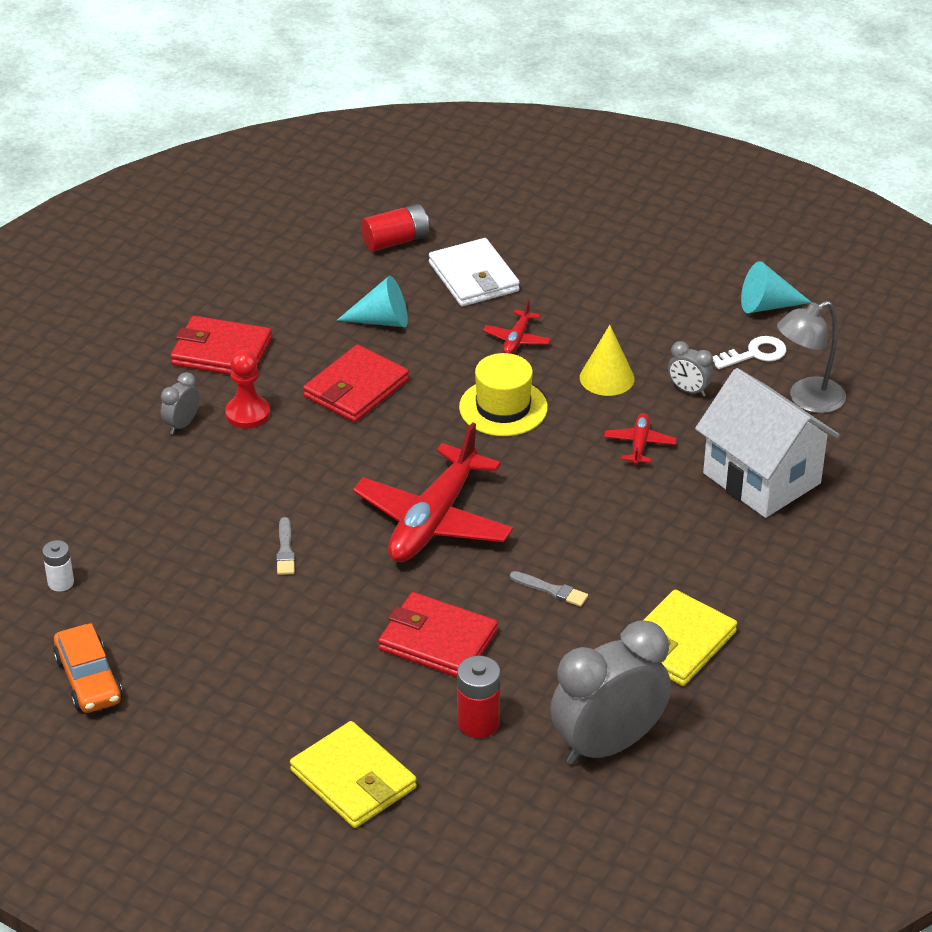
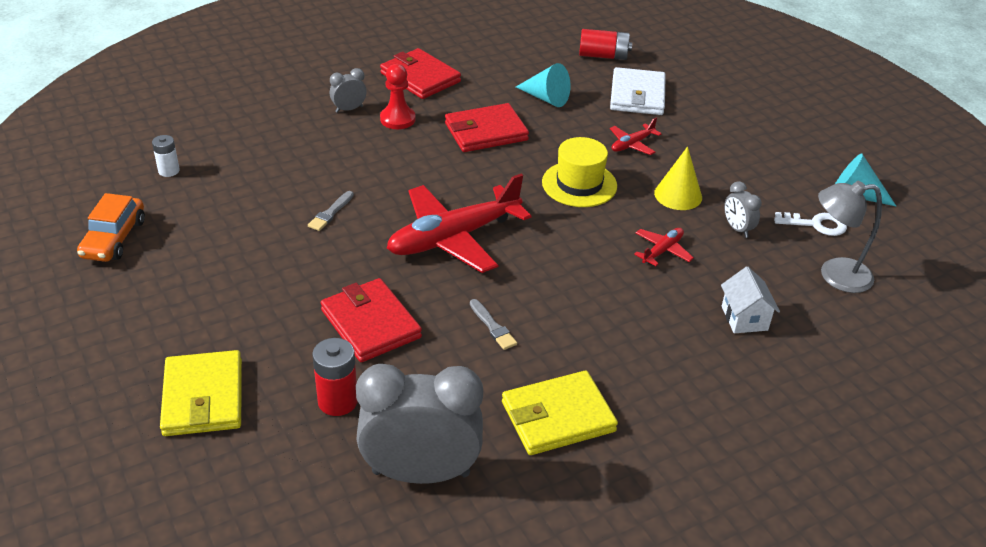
camera: 30 degrees right, 0 degrees up
(761, 478) = (744, 318): white house -> white house, size x0.48

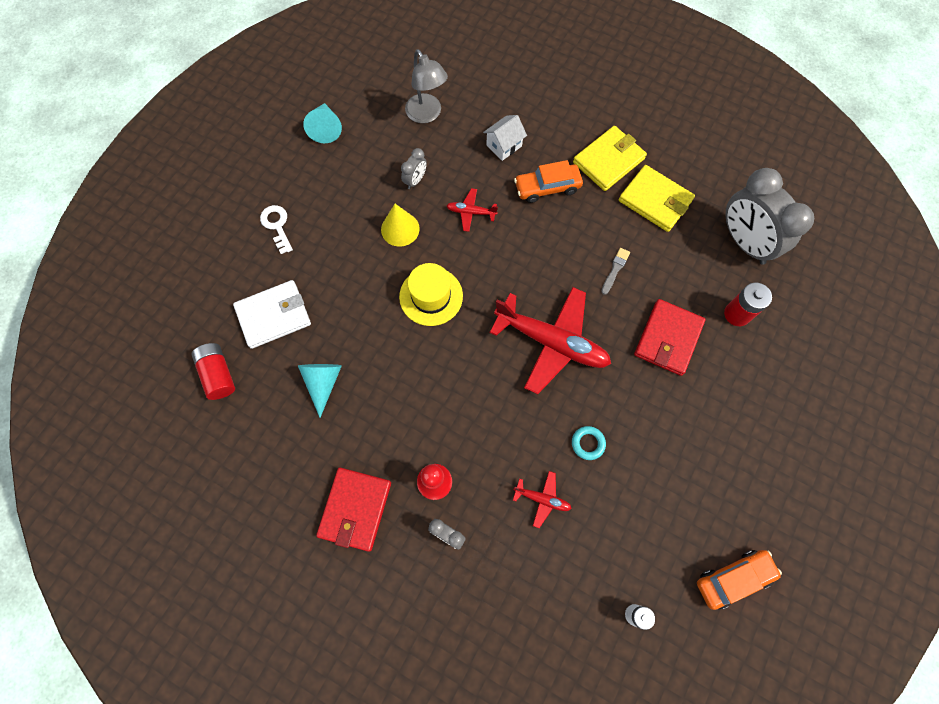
camera: 120 degrees left, 30 degrees up
(203, 397) = (796, 388): yellow wallet -> yellow wallet (608, 161)
(330, 213) = (588, 443): grey brush -> turquoise ring
(486, 132) = (406, 400): red wallet -> none
(632, 144) = (353, 286): red plane -> red plane (542, 499)
(653, 326) = (547, 187): none -> orange car
(816, 224) = (378, 139): white key -> white key (277, 225)

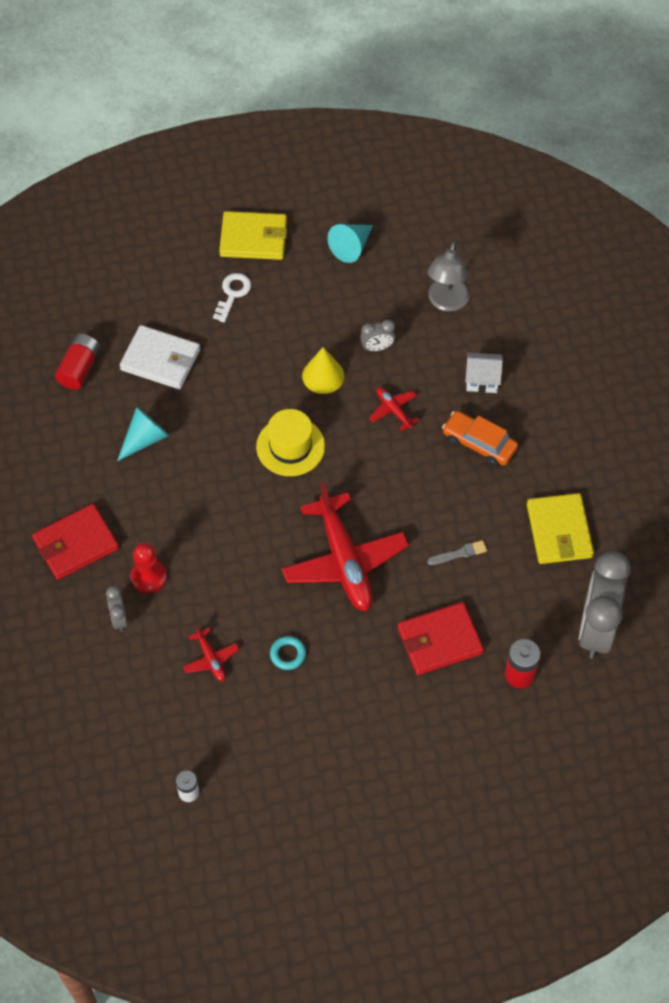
camera: 45 degrees right, 10 degrees down
(608, 161) = (558, 466): yellow wallet -> yellow wallet (253, 238)
(733, 579) = (286, 840): orange car -> none

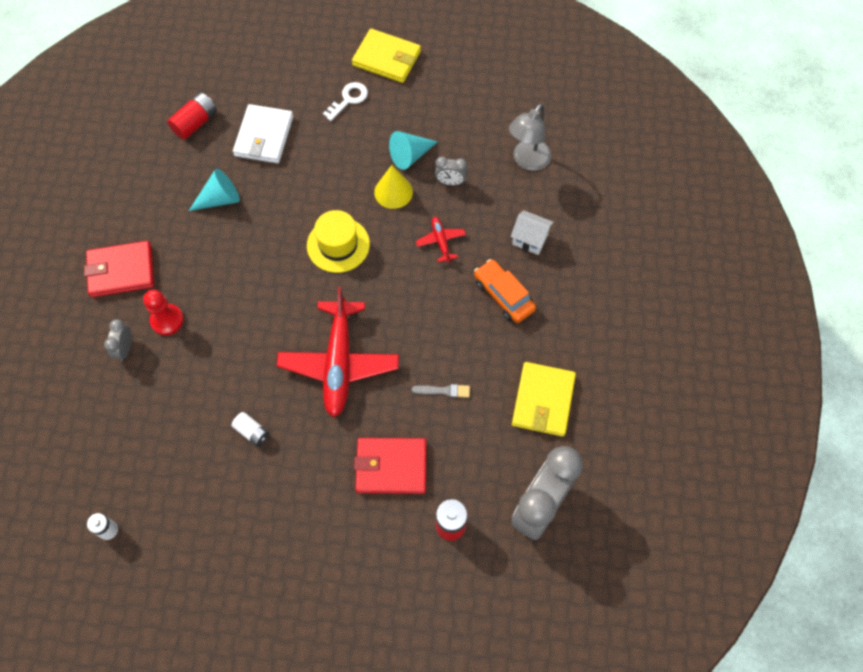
camera: 20 degrees right, 5 degrees up
(160, 360) = (264, 136): white wallet -> white wallet turned 60 degrees clockwise
(211, 659) = (184, 413): red plane -> none
(288, 654) = (252, 432): turquoise ring -> white battery
(351, 247) = (465, 89): turquoise cone -> turquoise cone (410, 156)

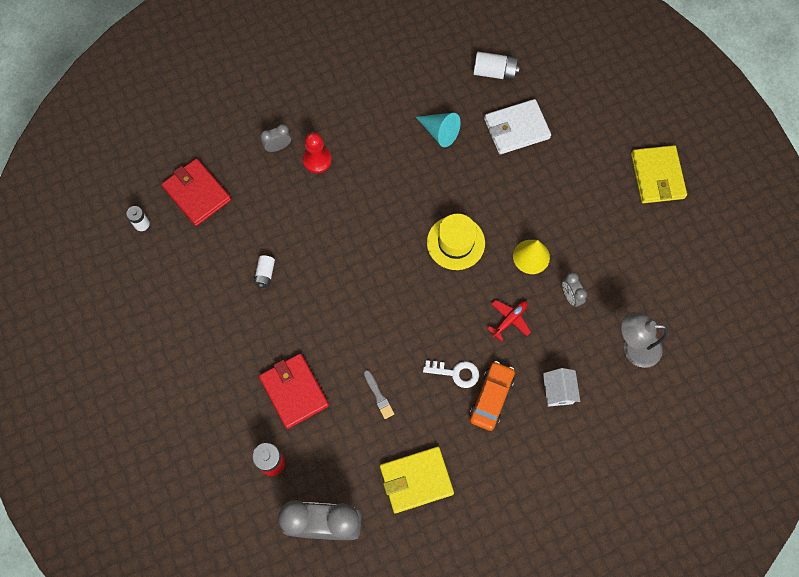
camera: 60 degrees right, 5 degrees up
(121, 271) = (337, 104): red wallet -> red wallet (197, 193)
(195, 123) = (494, 72): red battery -> white battery
(339, 363) = (355, 304): red plane -> none
(348, 99) = (595, 170): white key -> white key (456, 373)
(410, 156) = (574, 250): turquoise cone -> none

